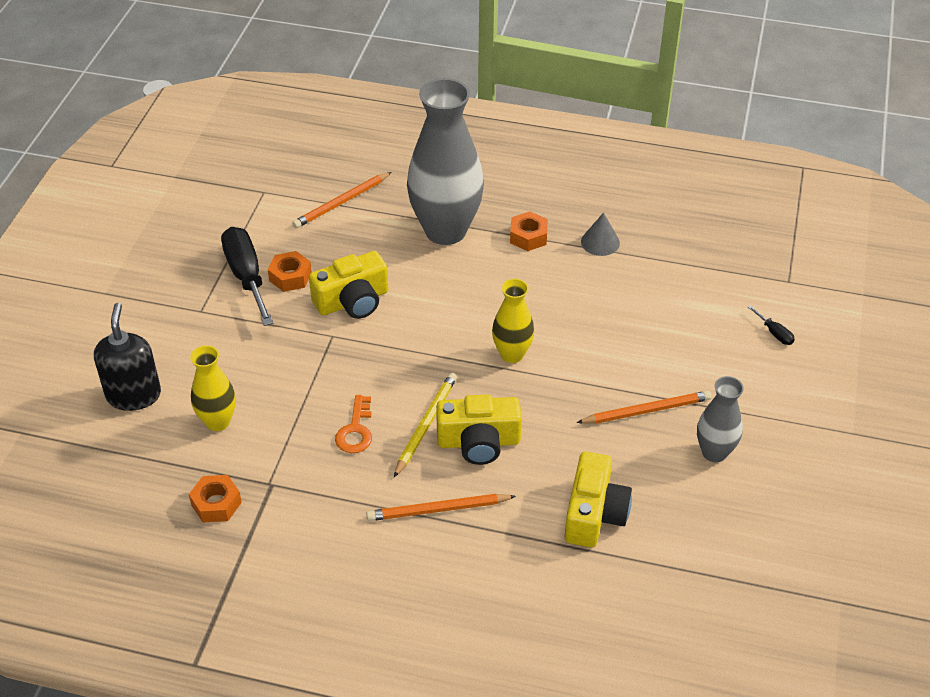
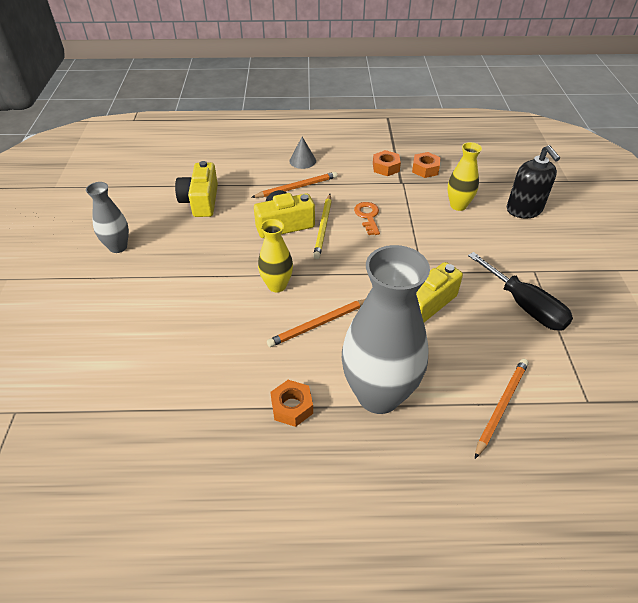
camera: 165 degrees right, 0 degrees up
(290, 277) = (489, 313): orange nut -> orange nut (385, 167)
(600, 242) = (215, 417): grey cone -> grey cone (302, 161)
(646, 410) = (166, 265): orange pencil -> orange pencil (318, 324)
(774, 333) = (47, 349): black screwdriver -> none

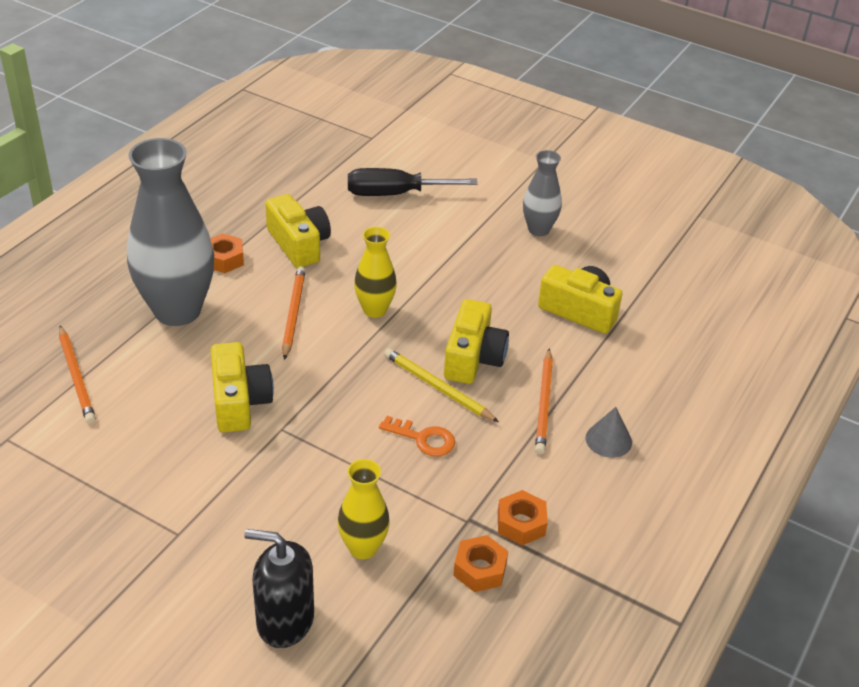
camera: 120 degrees right, 5 degrees down
(233, 369) = (299, 244): none -> yellow camera
(525, 306) = (145, 481): black screwdriver -> black screwdriver (394, 194)

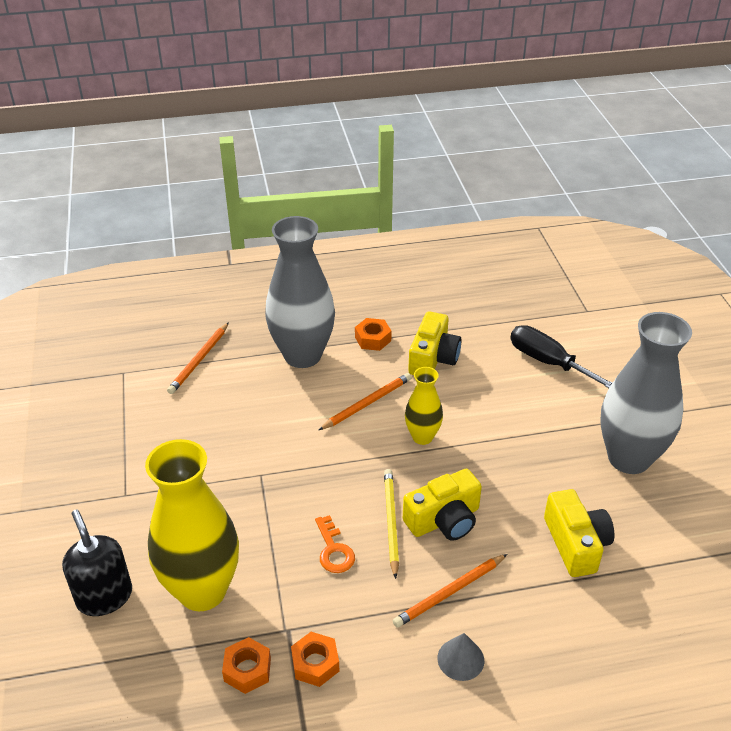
camera: 50 degrees right, 0 degrees up
(239, 402) = (260, 439): yellow camera -> none
(363, 548) = (202, 591): yellow vase -> yellow vase, size x1.96
(538, 229) = (629, 458): grey vase -> grey vase, size x1.96

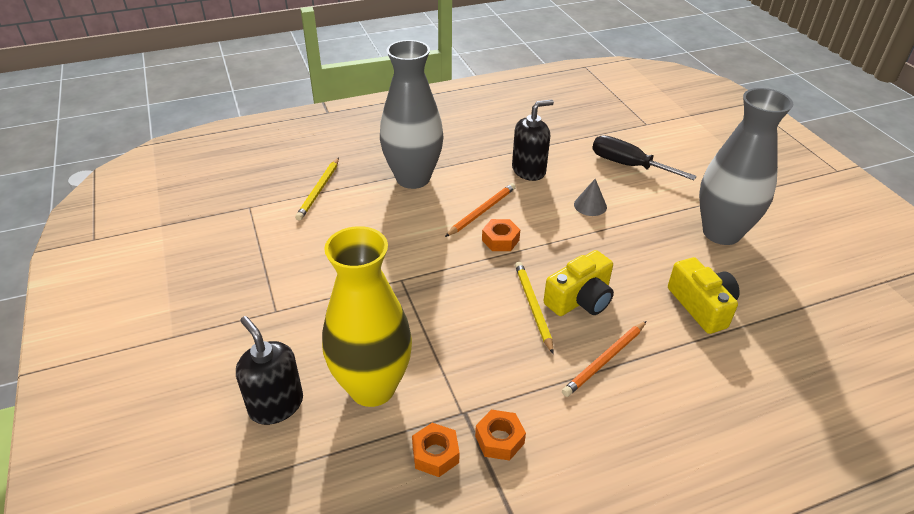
camera: 10 degrees left, 0 degrees up
(199, 360) = (319, 190): orange pencil -> yellow pencil
(334, 550) = (488, 336): orange key -> none
(373, 339) = (472, 160): orange nut -> orange nut (500, 240)
(422, 437) = (539, 233): yellow vase -> none
(433, 358) = (529, 170): yellow camera -> black soap dispenser
(460, 659) = (633, 417): grey cone -> grey cone (590, 205)

